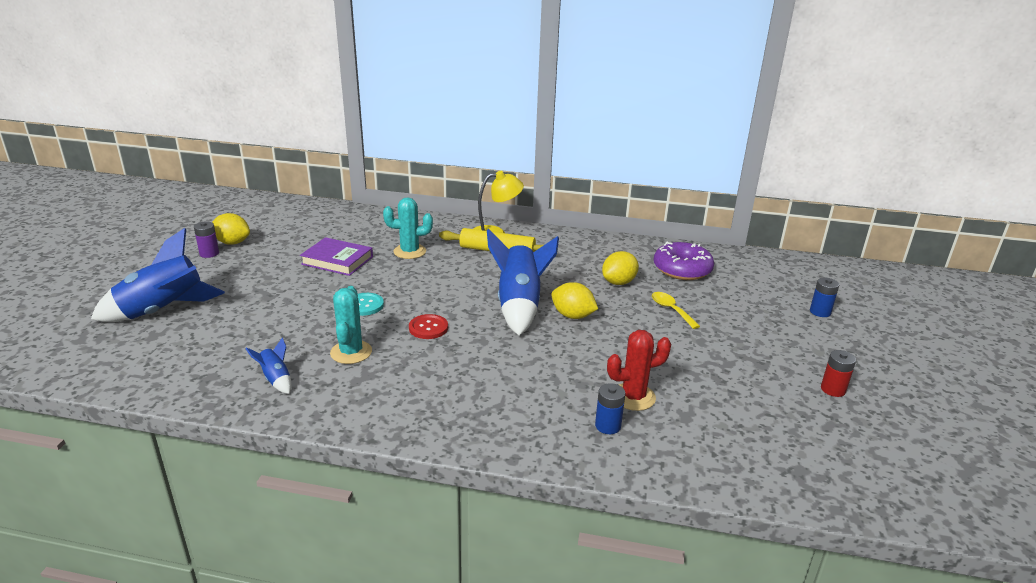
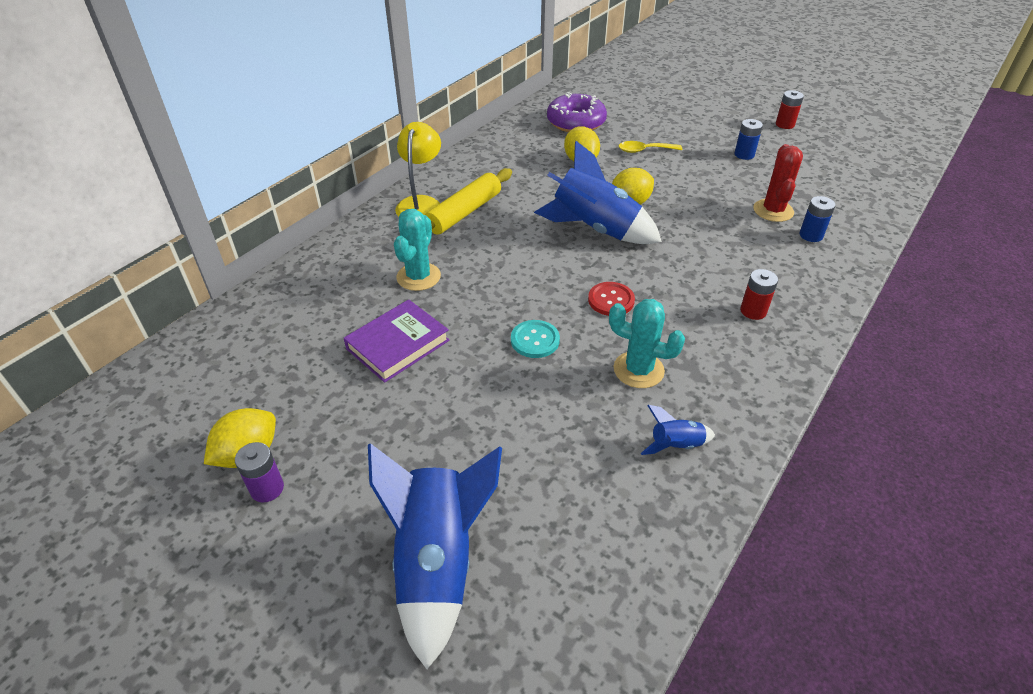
camera: 65 degrees left, 15 degrees up
(455, 400) = (753, 311): none -> red battery
(820, 312) = (679, 90): blue battery -> blue battery (744, 154)

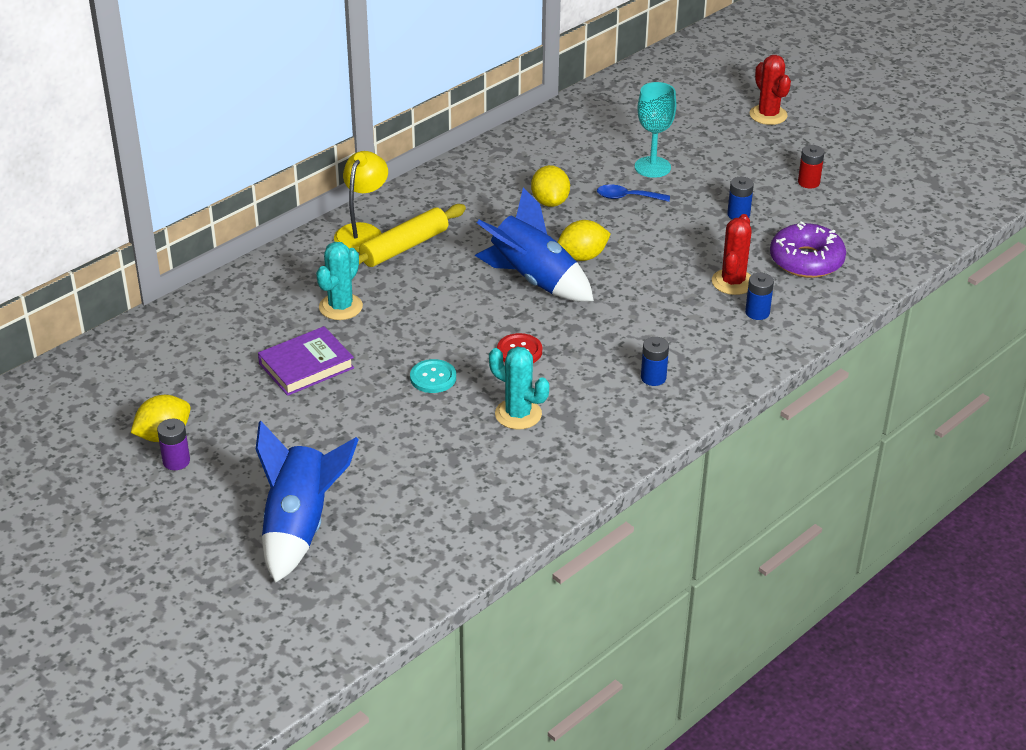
camera: 10 degrees right, 5 degrees down
(576, 122) = (564, 153): purple donut -> purple donut (806, 260)
(644, 150) = (627, 197): yellow spoon -> blue spoon
(653, 125) = (652, 167): none -> turquoise goblet
(675, 445) = (523, 475): blue rocket -> none
(723, 80) = (768, 115): none -> red cactus
(753, 311) = (653, 378): red battery -> blue battery

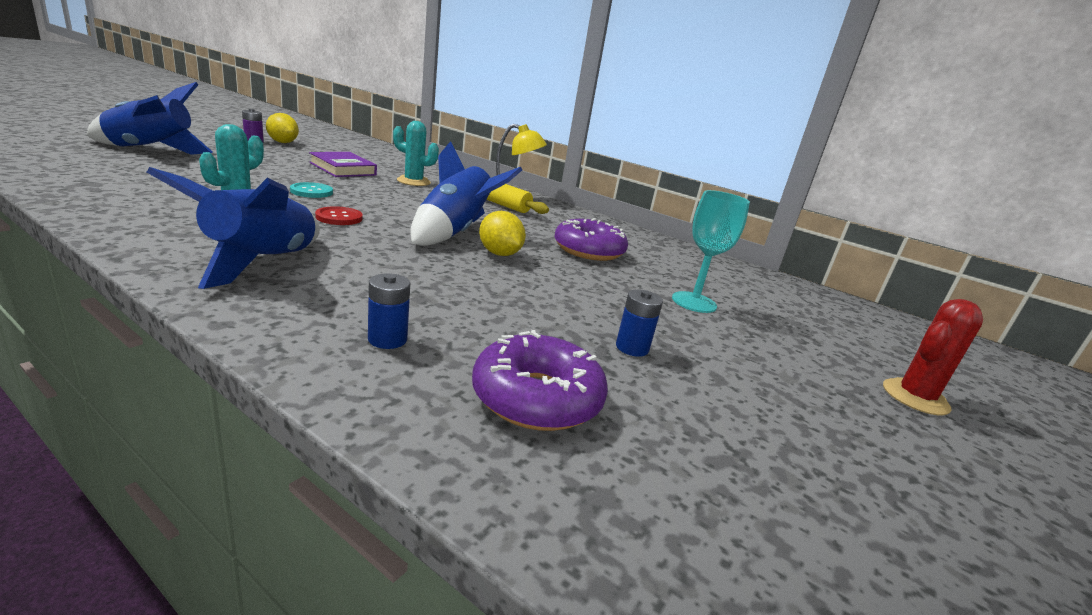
camera: 75 degrees right, 15 degrees down
(550, 202) = (588, 250): yellow lemon -> purple donut
(627, 197) = (621, 283): blue spoon -> none
(653, 378) = (261, 263): blue battery -> blue rocket
(733, 282) = (464, 328): red cactus -> none
(808, 182) = (771, 422): red battery -> none

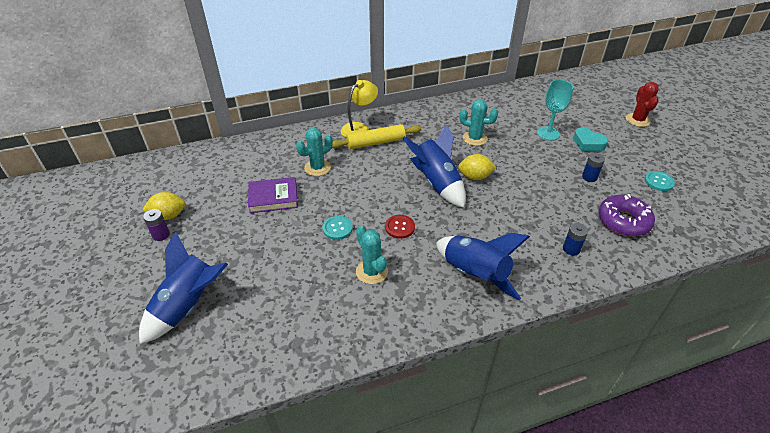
camera: 50 degrees left, 20 degrees up
(588, 250) = (474, 138): purple donut -> turquoise cactus
(732, 341) = (588, 143): none -> turquoise heart
(748, 444) = (658, 182): none -> turquoise button

